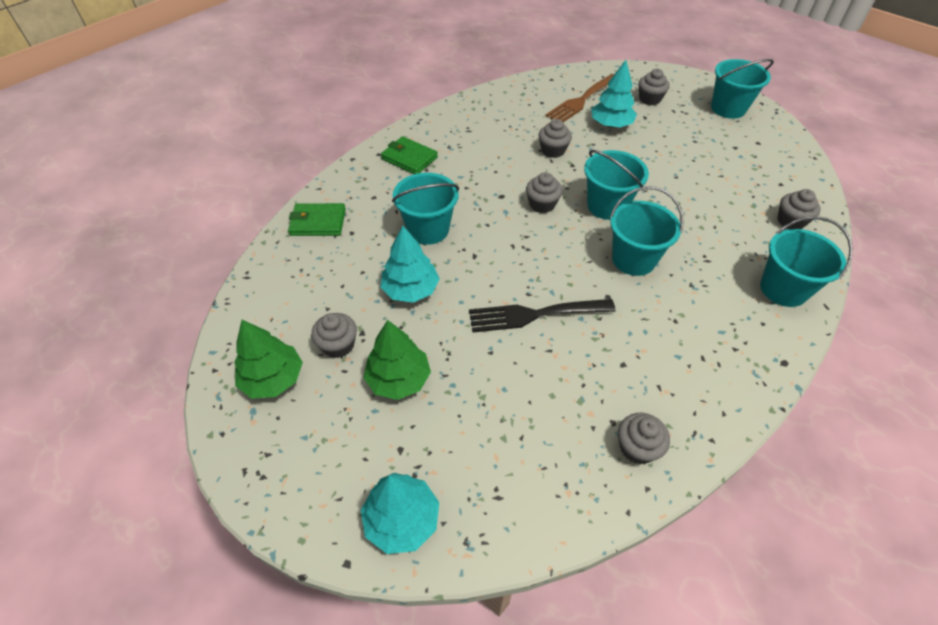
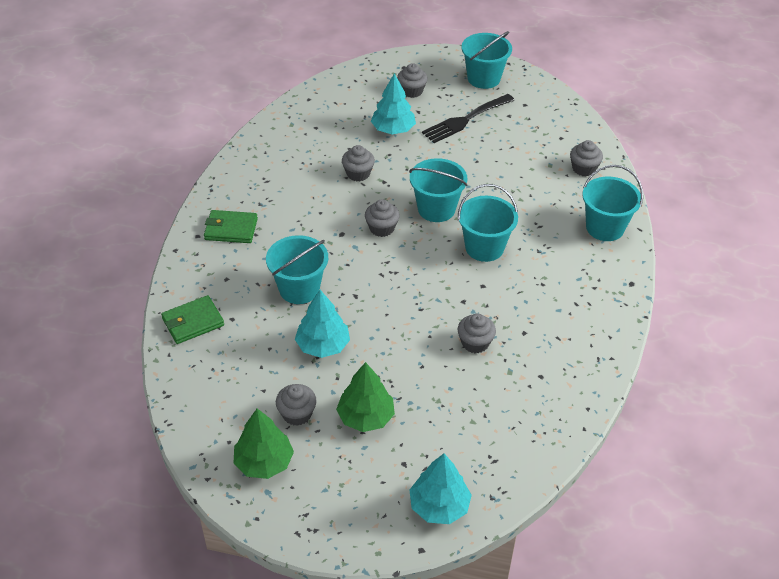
camera: 30 degrees left, 5 degrees down
(534, 315) = (436, 323): black fork -> black fork (465, 120)
(581, 100) = (351, 113): brown fork -> none
(637, 447) = (566, 385): grey cupcake -> grey cupcake (475, 343)

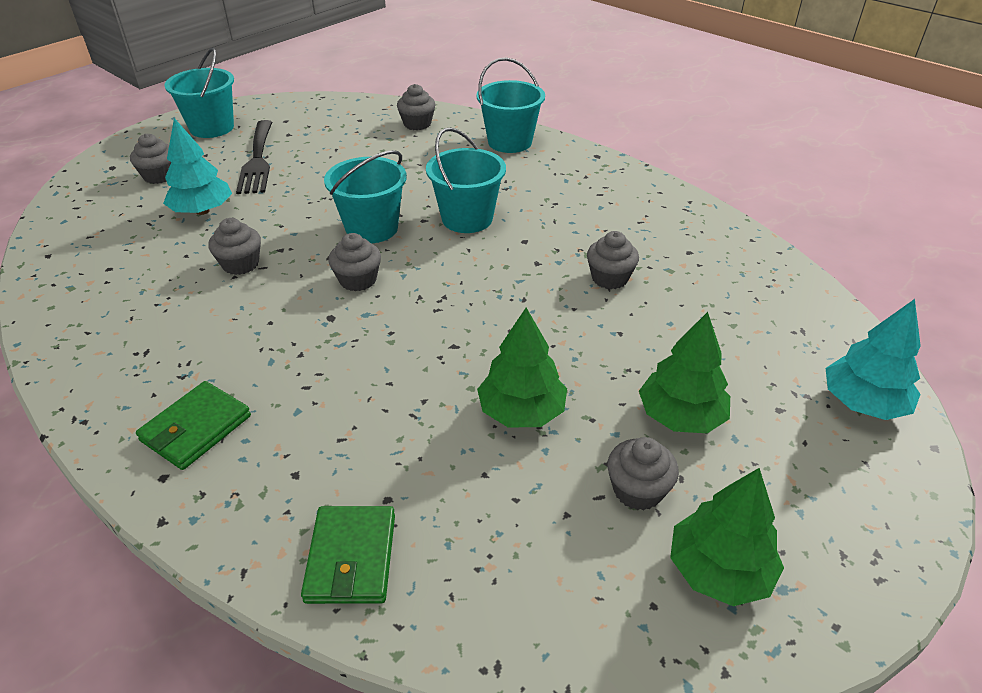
camera: 60 degrees left, 5 degrees down
(299, 289) = (393, 396): turquoise bucket -> none
(323, 345) = (521, 411): turquoise tree -> green tree

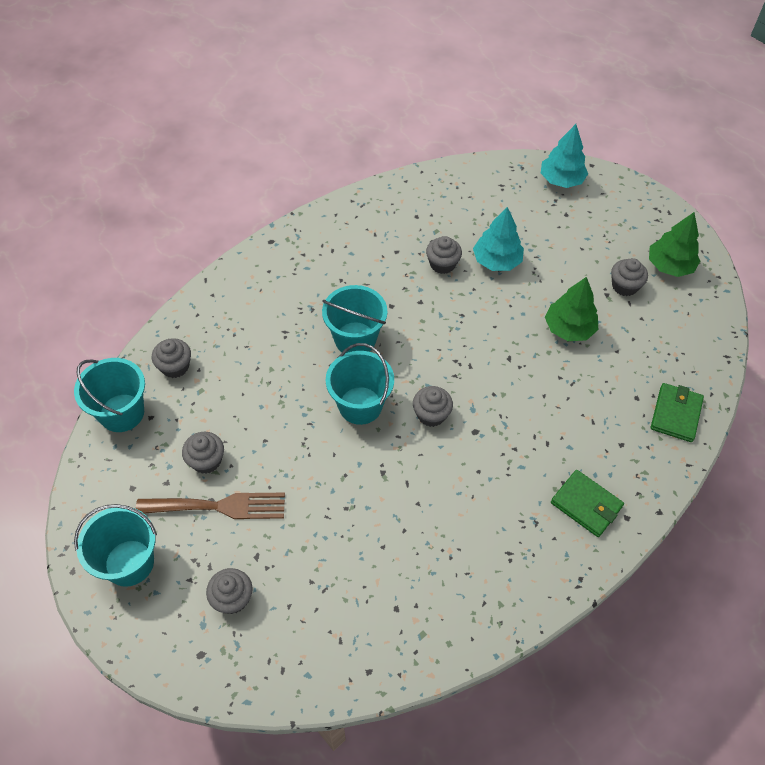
camera: 85 degrees left, 15 degrees up
(202, 211) = (310, 544): turquoise tree -> turquoise tree (496, 261)
(240, 264) = (401, 500): grey cupcake -> grey cupcake (206, 460)
(257, 160) = (219, 506): black fork -> brown fork
(351, 557) = (675, 414): green wallet -> green wallet turned 75 degrees counterclockwise
(509, 142) = (232, 297): turquoise bucket -> turquoise bucket (122, 413)
(680, 416) = (572, 257): green tree -> none

